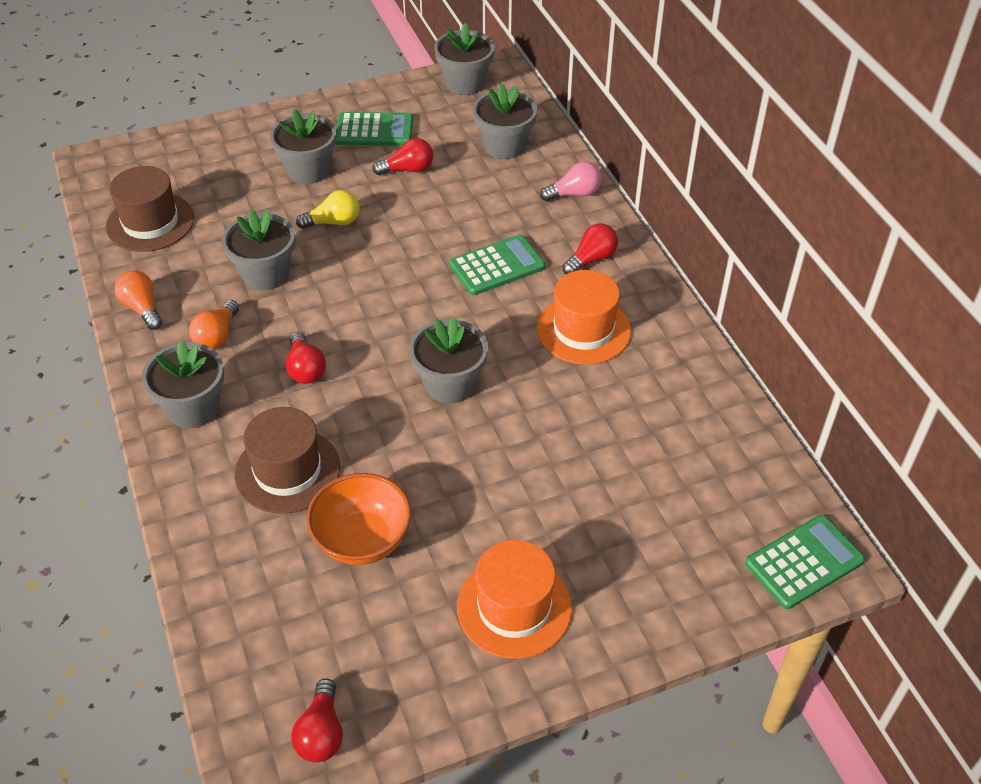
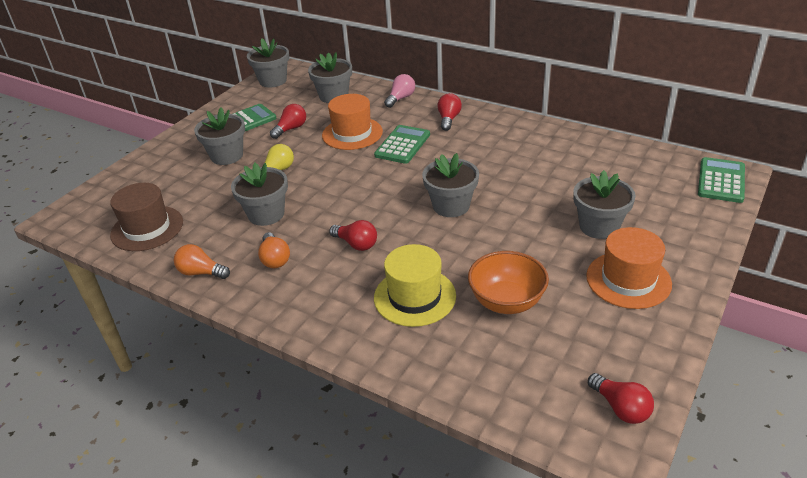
camera: 35 degrees left, 10 degrees down
(193, 408) = (309, 302): grey flower pot -> grey flower pot (599, 226)
(287, 470) = (414, 297): brown hat -> yellow hat
(583, 329) = (487, 148): orange hat -> orange hat (352, 133)

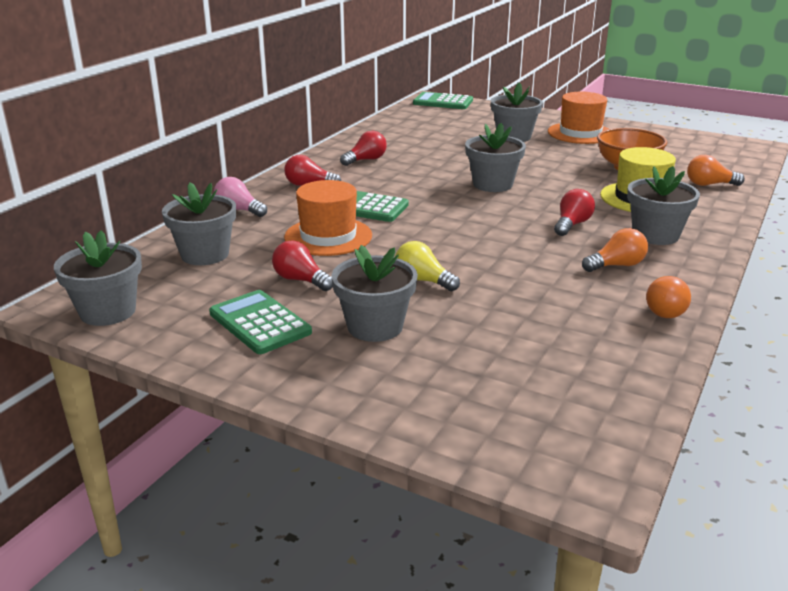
camera: 95 degrees left, 10 degrees down
(147, 228) = (588, 370): brown hat -> none
(266, 214) = (529, 279): grey flower pot -> grey flower pot (655, 235)
(454, 361) = (709, 184): none -> orange light bulb
(620, 408) = (713, 143): red light bulb -> red light bulb (366, 160)

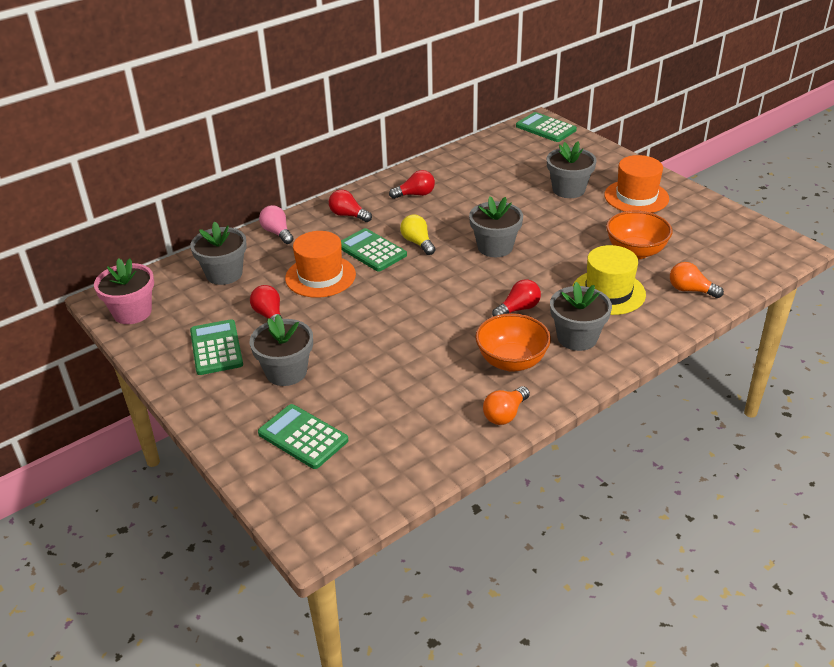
camera: 25 degrees right, 10 degrees up
(108, 312) = (132, 312): grey flower pot -> pink flower pot
(423, 280) = (352, 338): yellow light bulb -> yellow light bulb (417, 243)
(463, 384) = (303, 437): none -> green calculator
(616, 265) = (511, 361): orange light bulb -> orange bowl

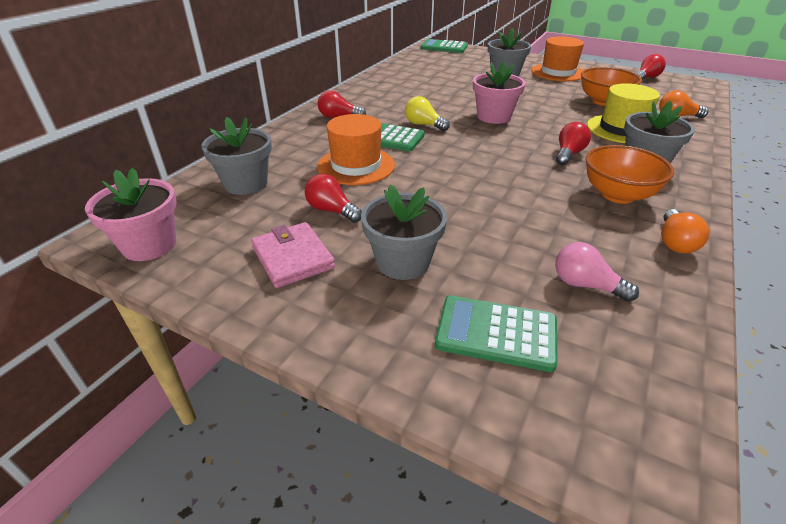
camera: 25 degrees left, 0 degrees up
(216, 348) = (293, 258): green calculator -> pink wallet
(277, 233) = (278, 140): pink light bulb -> pink light bulb (585, 285)
(415, 194) = (386, 95): red light bulb -> red light bulb (646, 78)
(495, 247) = (493, 117): grey flower pot -> pink flower pot

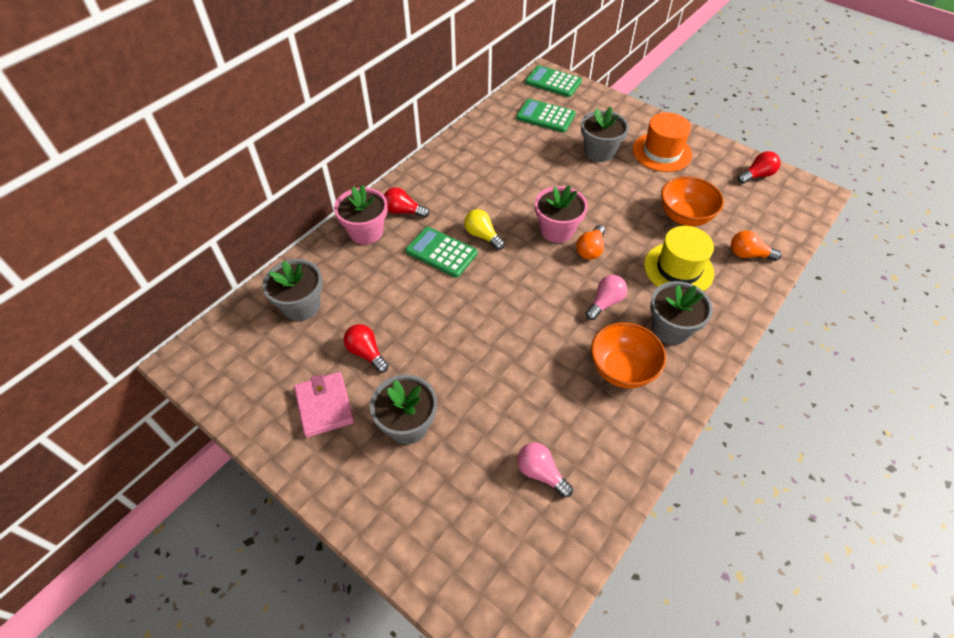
camera: 10 degrees right, 15 degrees up
(149, 245) = (218, 374): pink flower pot -> pink flower pot (366, 232)
(356, 165) = (401, 293): orange hat -> none
(496, 333) = (453, 508): green calculator -> green calculator (545, 116)
(568, 154) = (605, 302): red light bulb -> pink light bulb
(675, 242) = (639, 437): orange light bulb -> orange light bulb (590, 249)

